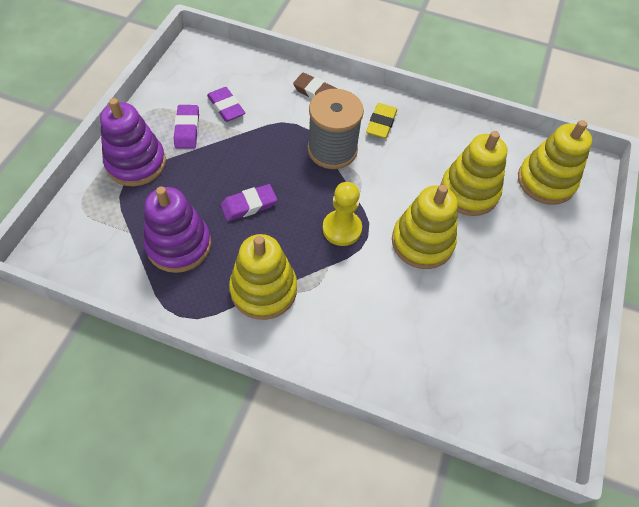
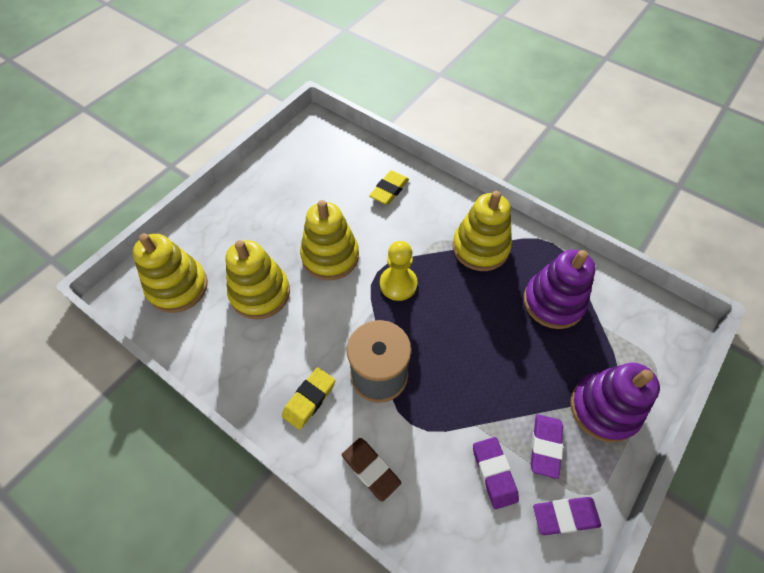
camera: 160 degrees left, 0 degrees up
(249, 205) = (482, 328): purple eraser -> purple eraser (565, 516)
(392, 344) = (389, 190): none -> yellow eraser

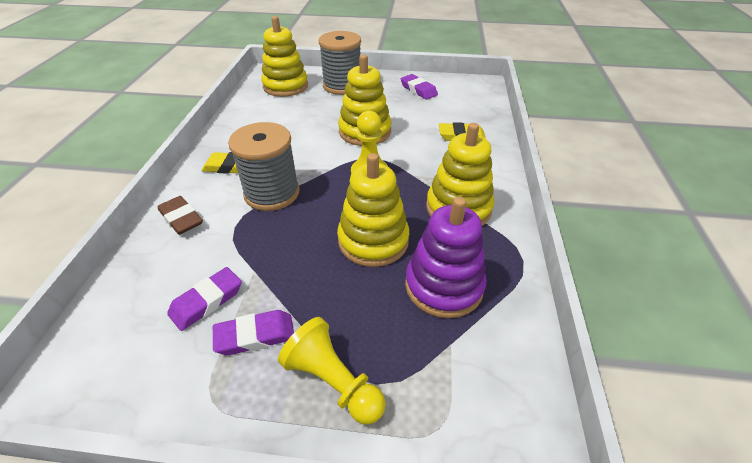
camera: 60 degrees right, 15 degrees down
(224, 233) = (342, 86): none -> grey spool
(260, 293) = (305, 115): yellow stacking toy -> yellow stacking toy (373, 241)
(370, 469) = (181, 218): brown eraser -> brown eraser turned 60 degrees counterclockwise
(565, 516) = (176, 382): purple eraser -> purple eraser (418, 90)
(604, 408) = (333, 381): purple stacking toy -> yellow pawn

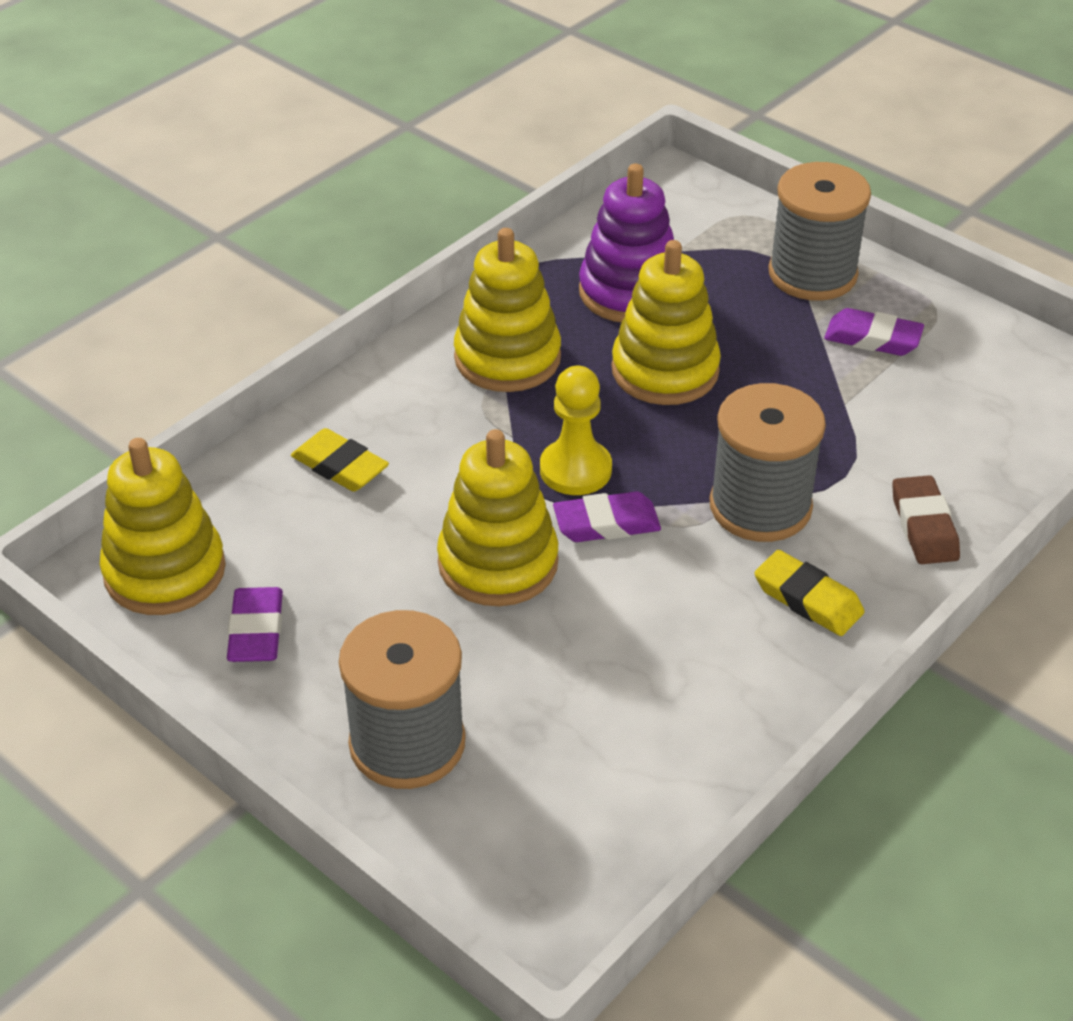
camera: 145 degrees left, 0 degrees up
(207, 301) = (916, 394): purple eraser -> purple eraser (606, 523)
(285, 86) = (546, 820): yellow stacking toy -> yellow stacking toy (165, 571)
(333, 381) = (812, 274): yellow pawn -> grey spool

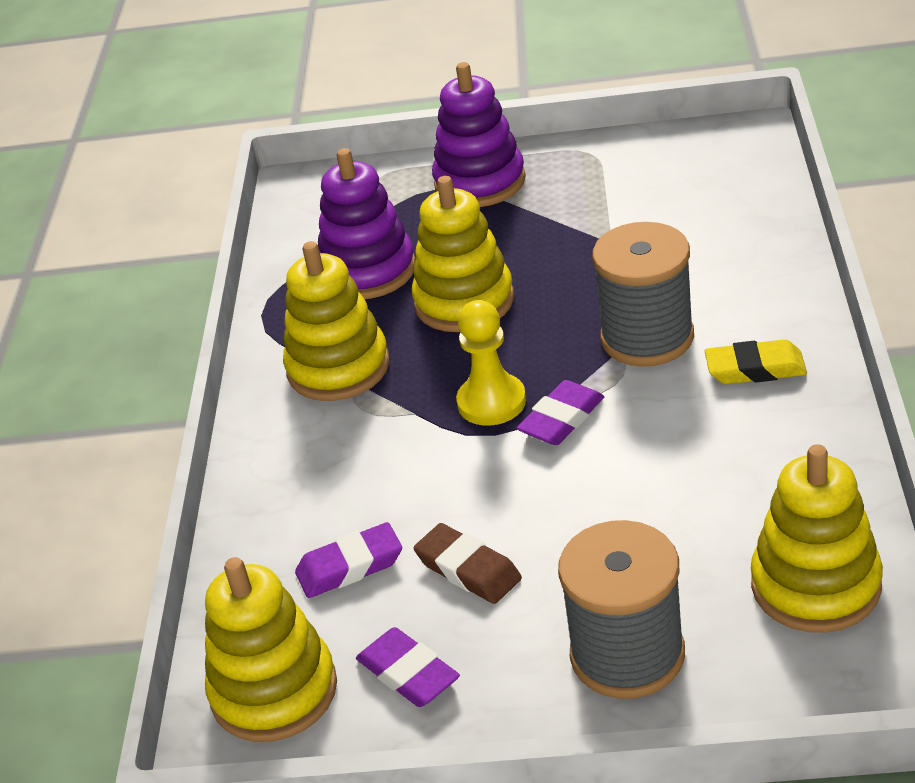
camera: 35 degrees left, 5 degrees down
(340, 466) = (312, 521): yellow eraser -> none
(498, 563) = (522, 497): yellow stacking toy -> yellow stacking toy (816, 585)
(812, 274) = (480, 182): grey spool -> purple stacking toy
(872, 338) = (574, 194): purple eraser -> purple eraser (350, 566)
(924, 526) = (762, 278): brown eraser -> brown eraser (468, 569)

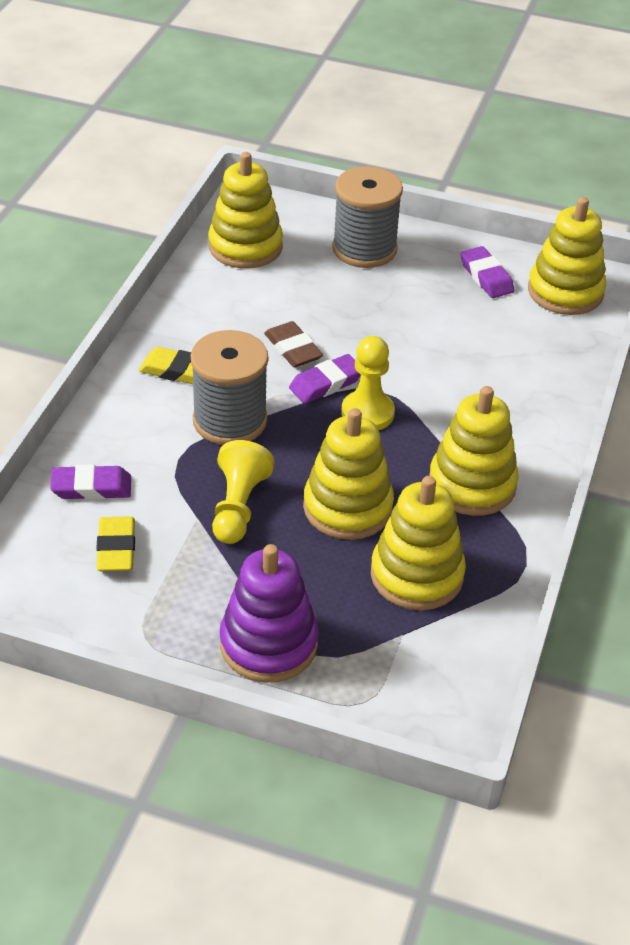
camera: 170 degrees left, 5 degrees up
(350, 566) = (504, 340): purple eraser -> purple eraser (91, 487)
(368, 271) = (417, 575): purple stacking toy -> yellow stacking toy
(468, 569) = (431, 315): brown eraser -> brown eraser (293, 349)
(577, 264) = (238, 507): none -> yellow pawn
(668, 196) = (116, 548): none -> yellow eraser

